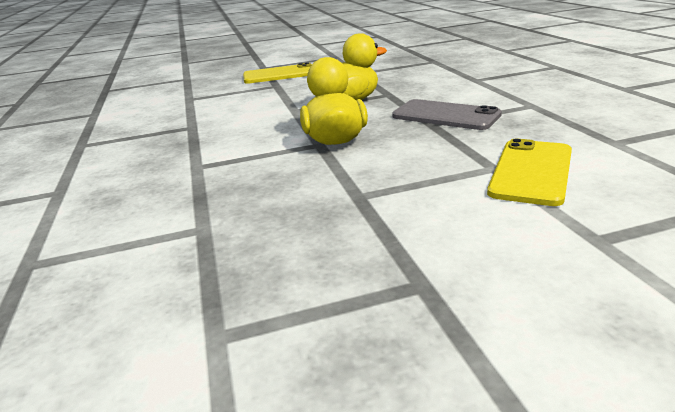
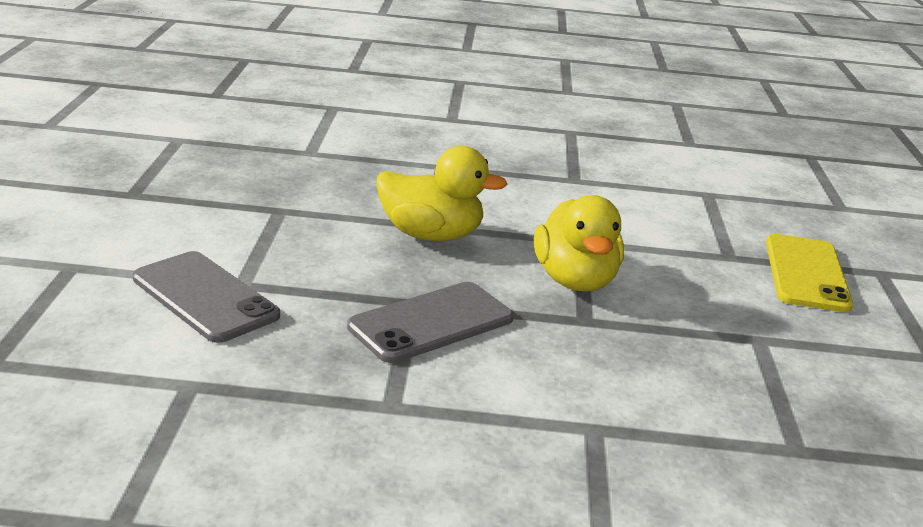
camera: 105 degrees right, 0 degrees up
(531, 172) = (205, 297): yellow phone -> grey phone

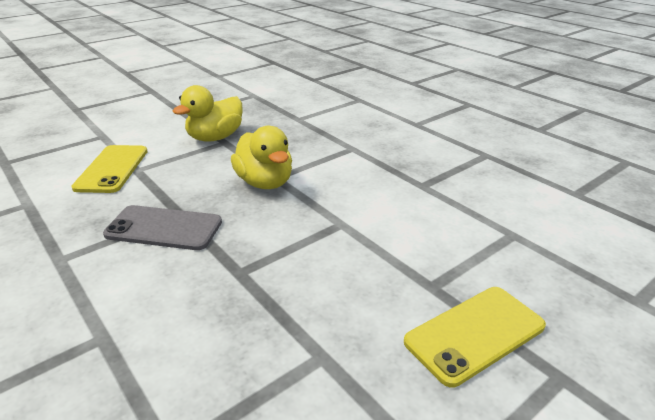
camera: 50 degrees right, 5 degrees up
(205, 297) = (112, 169): grey phone -> yellow phone
(575, 280) = (285, 245): yellow duck -> yellow duck (215, 138)

